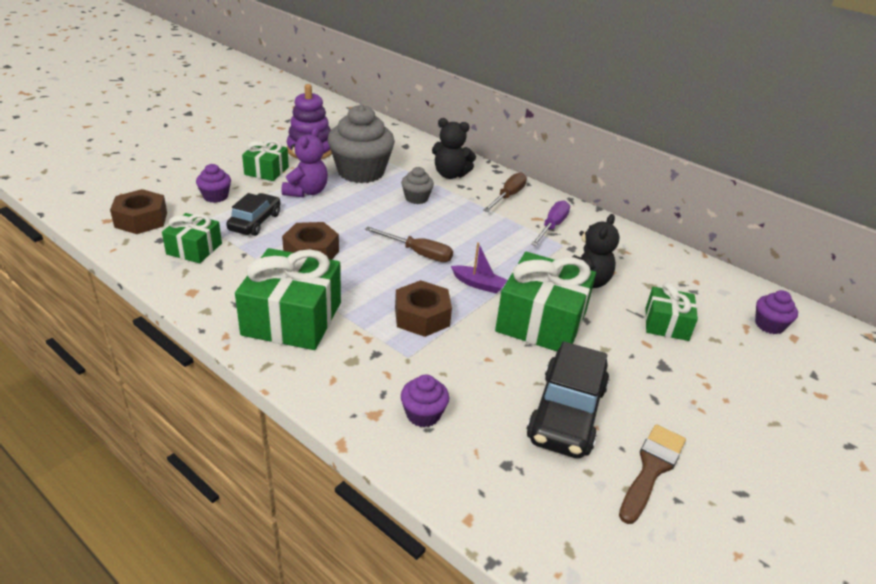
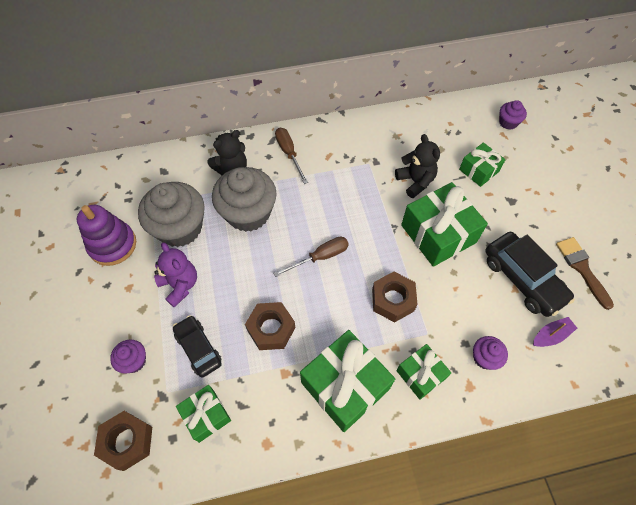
camera: 50 degrees left, 25 degrees up
(266, 171) = (121, 298): green gift -> green gift (421, 374)
(416, 198) = (248, 213): grey cupcake -> grey cupcake, size x2.12
(478, 284) = (379, 243): purple boat -> purple boat (551, 335)
(552, 226) = (344, 154): purple screwdriver -> none

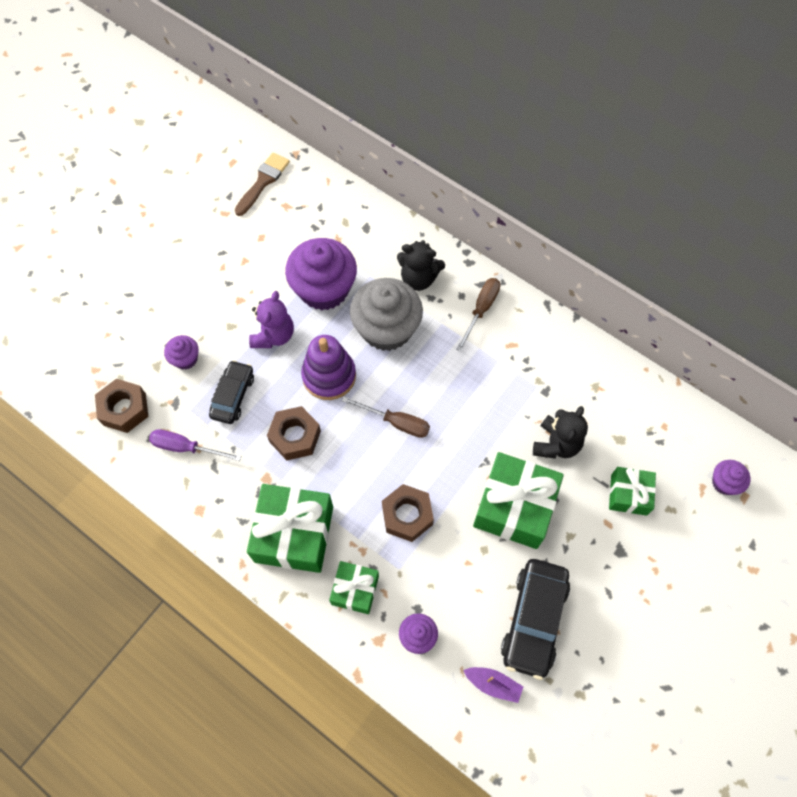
camera: 50 degrees right, 5 degrees up
(113, 245) = (265, 255): purple stacking toy -> purple stacking toy (329, 376)
(180, 228) = (324, 289): grey cupcake -> purple cupcake
(206, 415) = (186, 447): green gift -> purple screwdriver
(582, 268) = (598, 672): brown brush -> brown brush (263, 182)

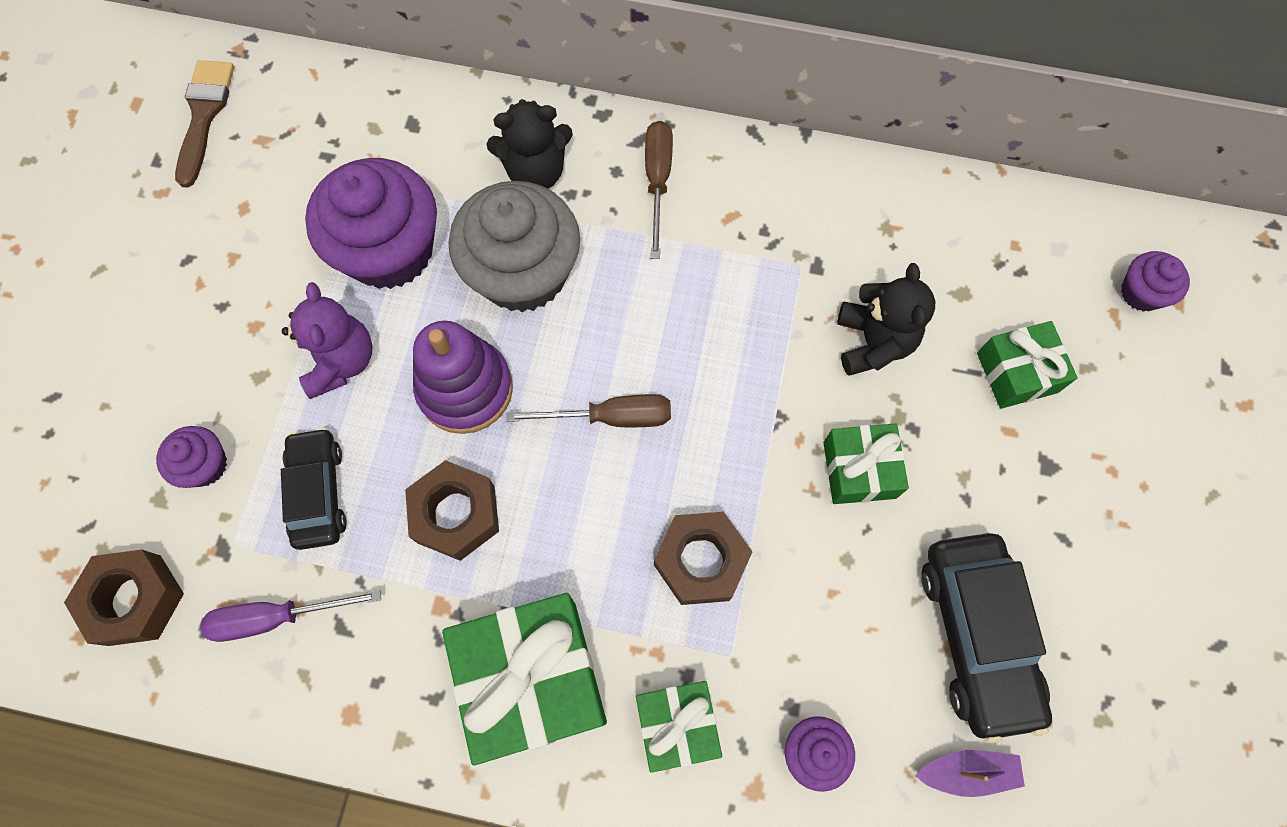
camera: 25 degrees left, 5 degrees up
(514, 507) = (859, 469): green gift -> green gift, size x0.56

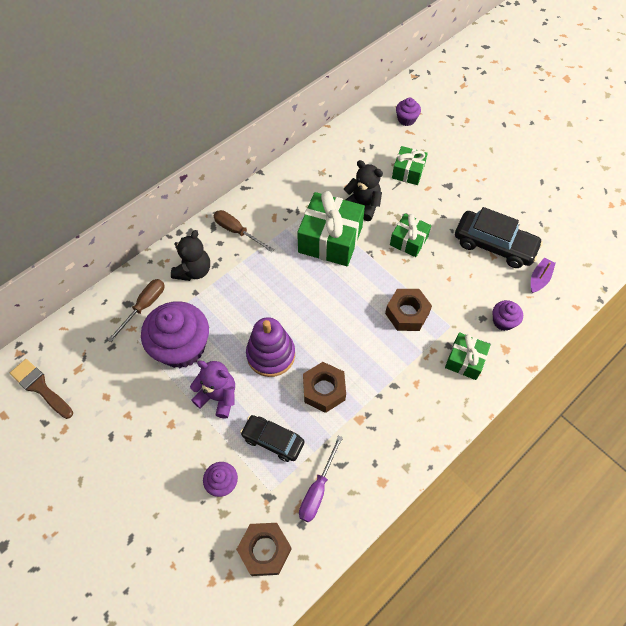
camera: 55 degrees left, 10 degrees down
(523, 273) = (236, 302): grey cupcake -> none
(531, 679) = (413, 402): green gift -> green gift (330, 239)
(610, 417) = (325, 309): brown screwdriver -> brown screwdriver (144, 306)

